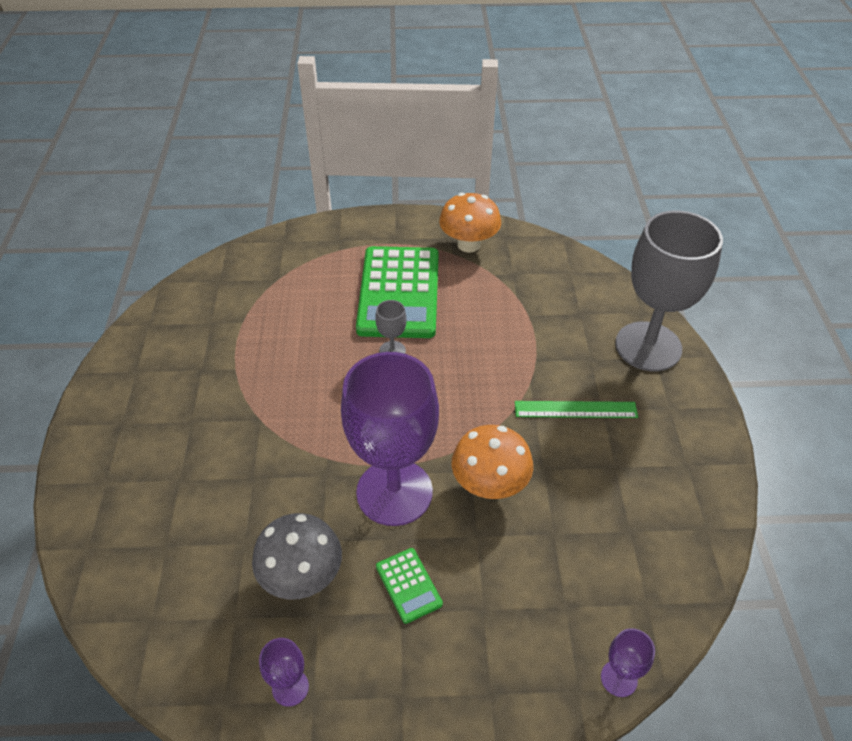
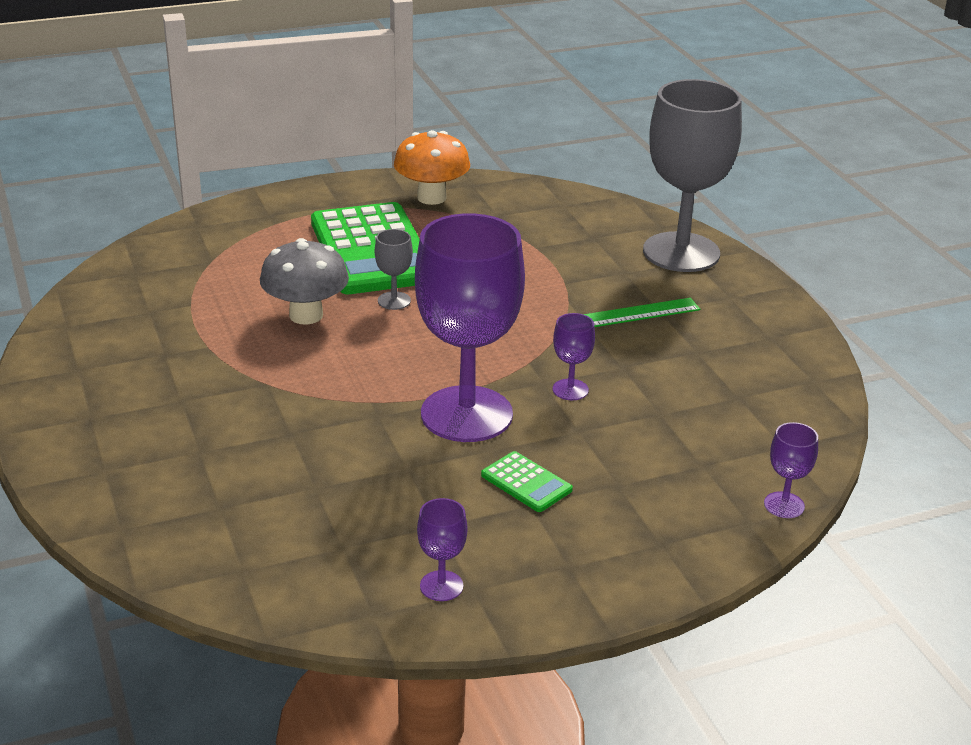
camera: 20 degrees left, 15 degrees down
(302, 577) = (401, 500): grey mushroom -> grey mushroom (306, 315)
(489, 485) = (570, 390): orange mushroom -> purple goblet

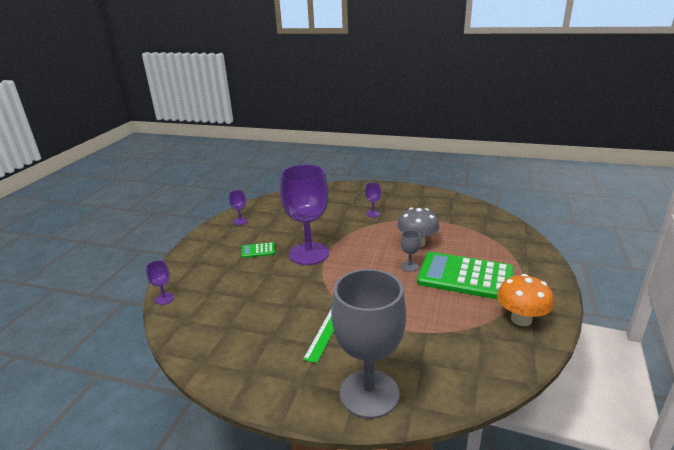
camera: 130 degrees right, 5 degrees down
(570, 390) = (293, 283): purple goblet -> purple goblet (373, 214)

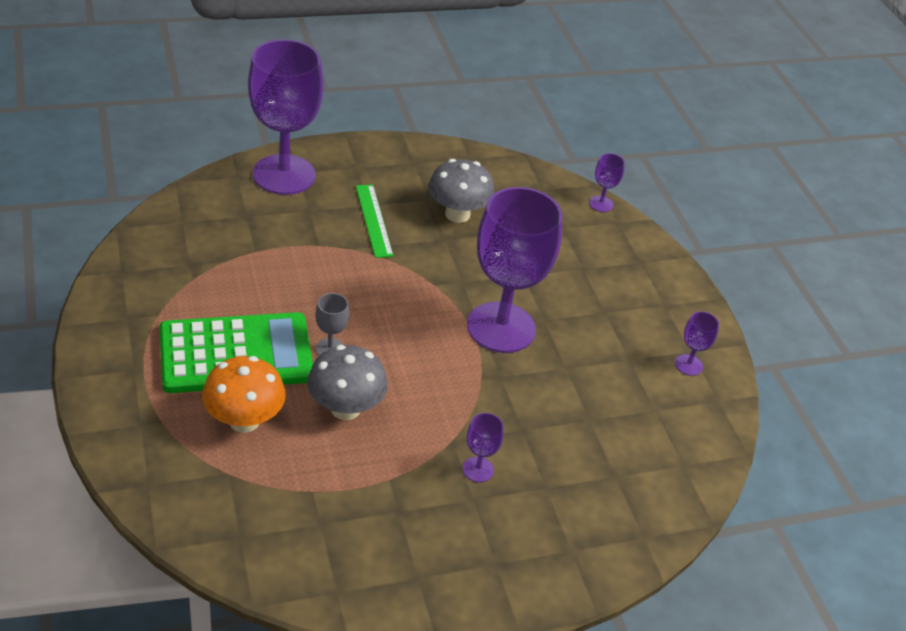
camera: 140 degrees right, 15 degrees up
(258, 250) = (581, 310): green calculator -> none
(264, 318) = (457, 214): none -> grey mushroom
(369, 393) = (284, 175): grey goblet -> purple goblet
(521, 319) = (140, 302): orange mushroom -> orange mushroom (244, 420)

